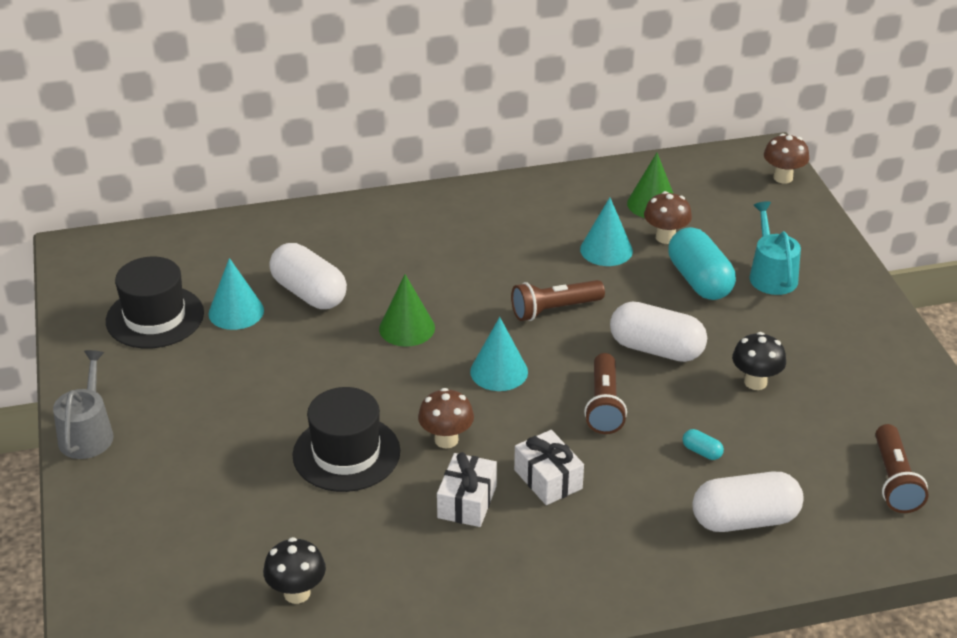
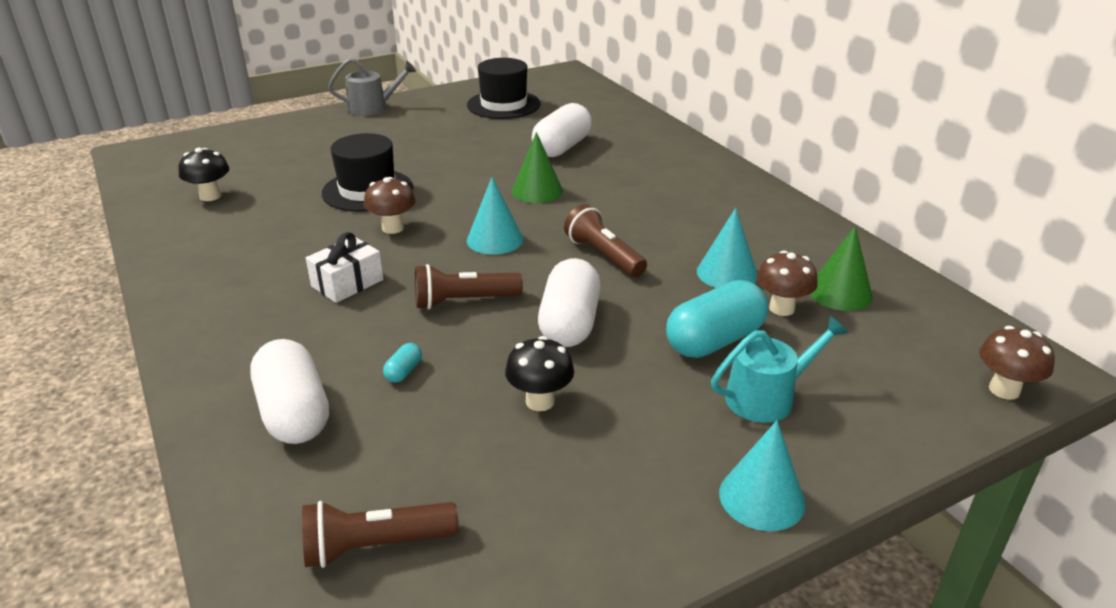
camera: 75 degrees right, 5 degrees down
(236, 312) = (524, 127): turquoise cone -> turquoise cone (761, 498)
(467, 502) = (313, 248): white gift -> none

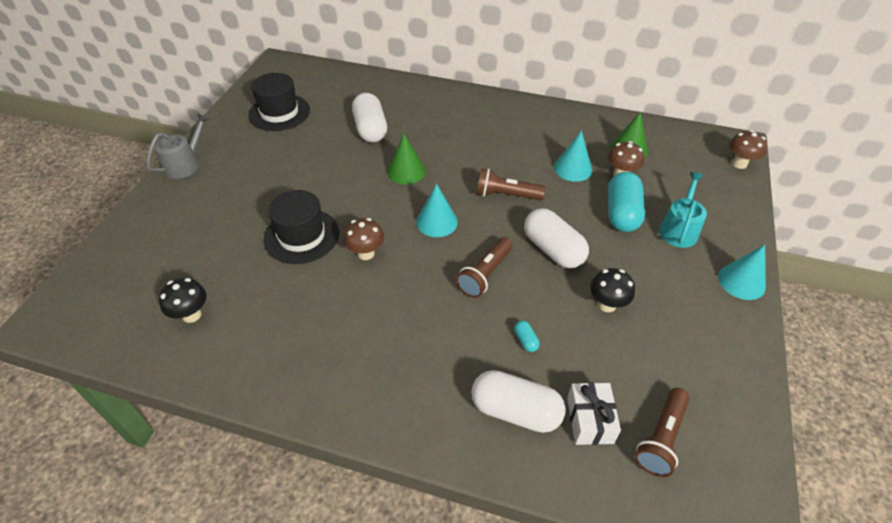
camera: 45 degrees left, 15 degrees up
(347, 283) = (404, 311): white gift -> white gift (590, 420)

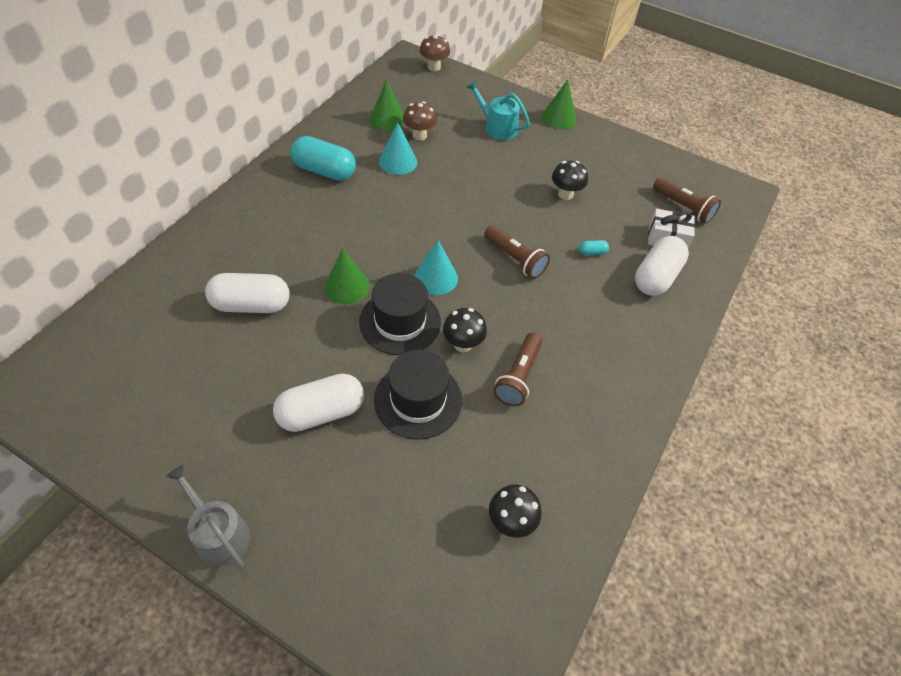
camera: 80 degrees left, 5 degrees up
(279, 112) = (155, 401): black hat -> black hat (400, 322)
(366, 253) = (463, 344): brown mushroom -> black mushroom
(506, 195) = (416, 217): brown flashlight -> brown flashlight (518, 376)
(553, 249) = (498, 207): white capsule -> white capsule (321, 412)
(622, 213) = (468, 151): turquoise capsule -> turquoise capsule (324, 171)
(741, 281) = (559, 118): turquoise cone -> green cone

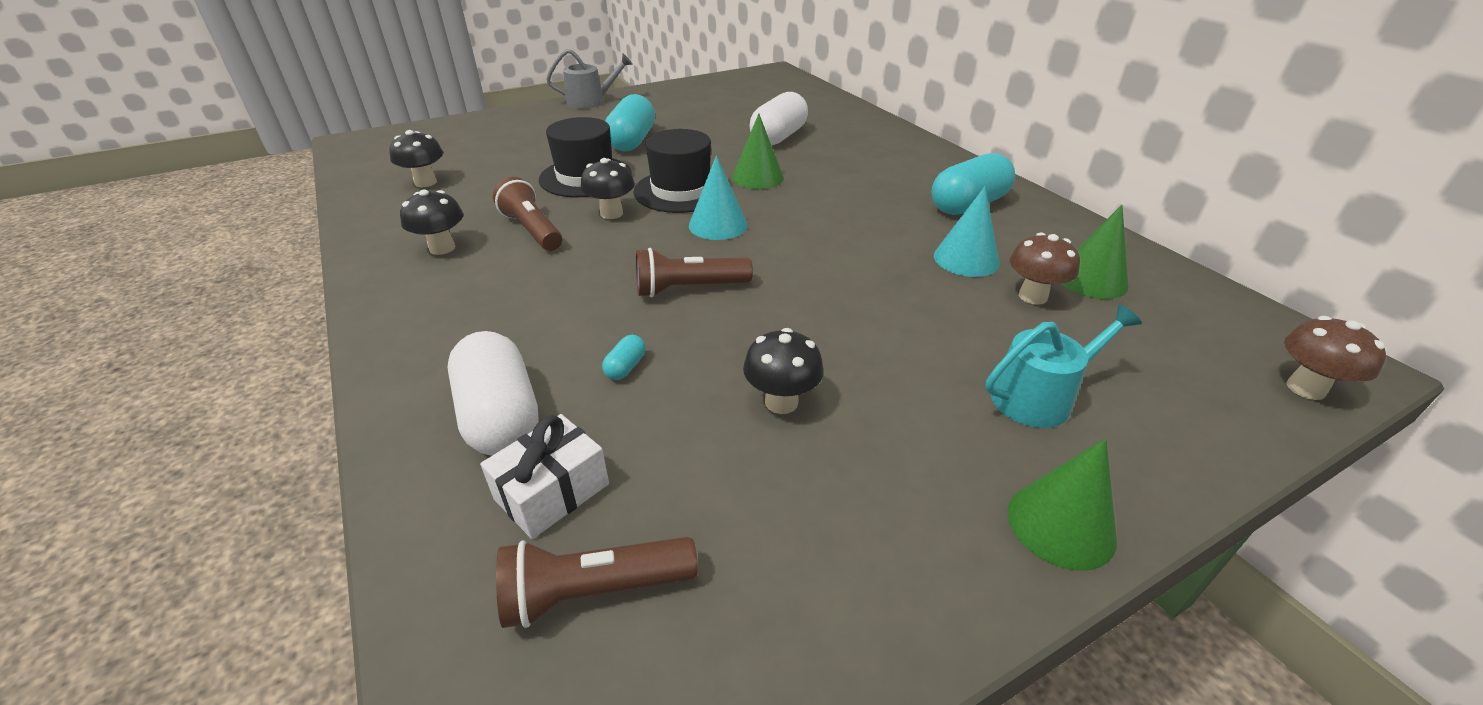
camera: 125 degrees right, 15 degrees down
(321, 412) = (632, 141): white capsule -> turquoise capsule
(579, 413) = (442, 248): none -> black mushroom

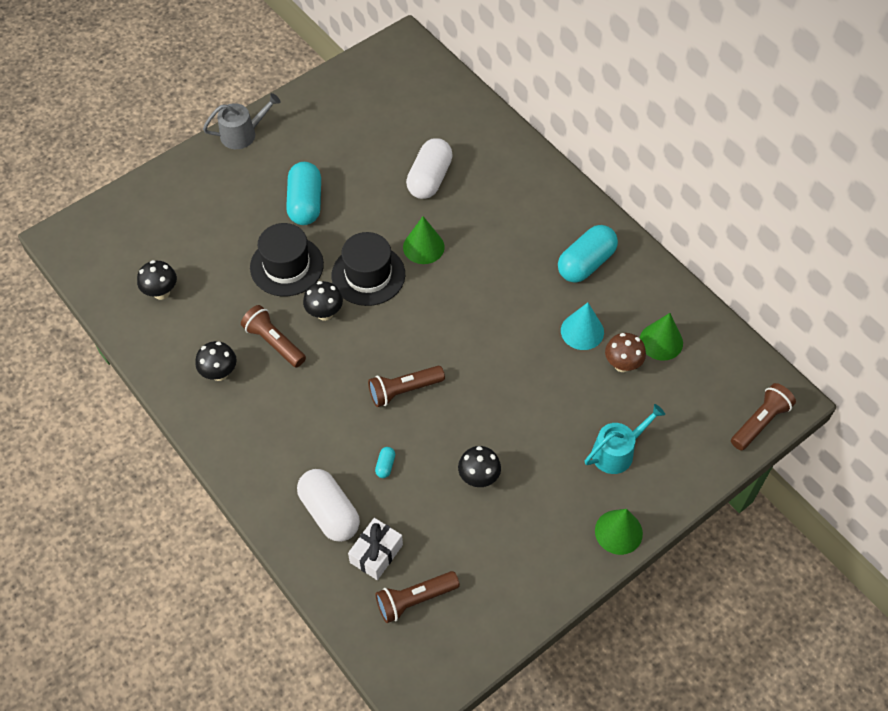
camera: 10 degrees left, 20 degrees up
(718, 225) = (407, 316): turquoise cone -> none
(1305, 388) = (760, 422): brown mushroom -> brown flashlight

